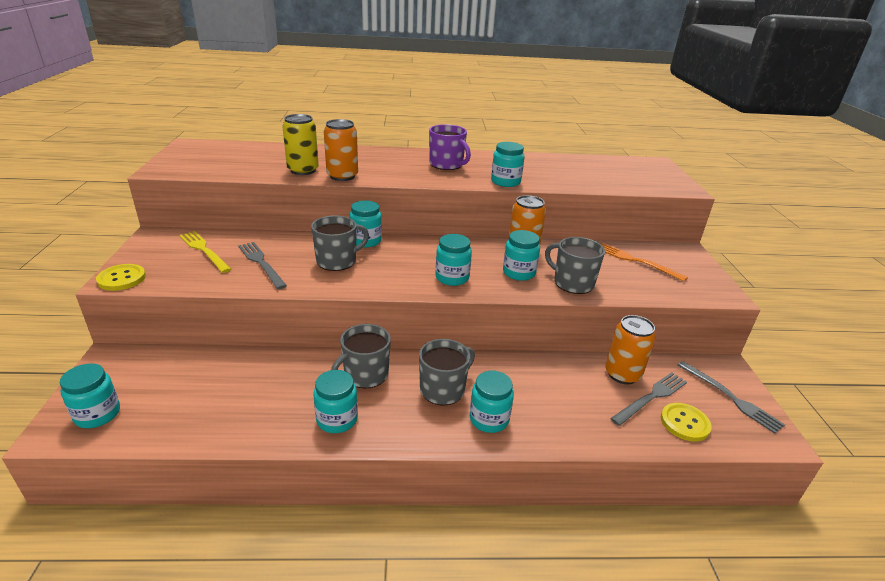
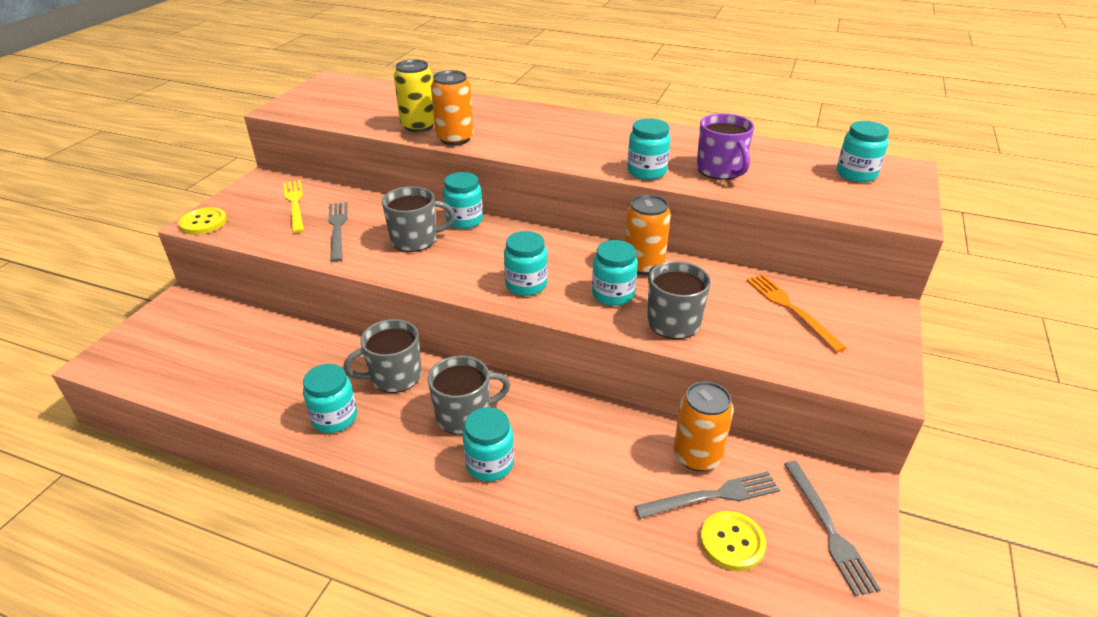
camera: 25 degrees right, 5 degrees up
(97, 414) = (139, 354): turquoise jar -> turquoise jar (856, 174)
(447, 165) = (592, 137): purple mug -> purple mug (720, 170)

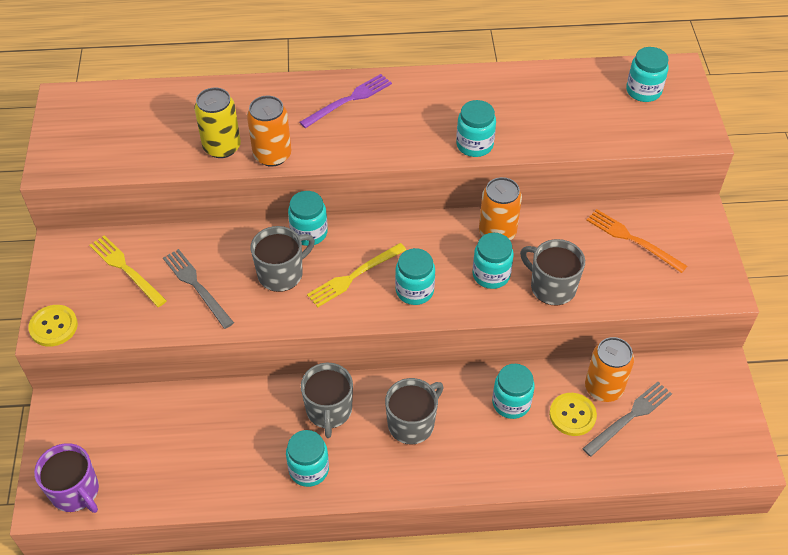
camera: 25 degrees left, 15 degrees up
(394, 377) = (329, 410): grey mug -> grey mug turned 45 degrees counterclockwise
(478, 259) = (354, 276): none -> yellow fork
(490, 464) = (459, 458): turquoise jar -> turquoise jar (511, 403)
(552, 123) = (349, 100): none -> purple fork
(720, 170) = (534, 122): purple mug -> purple mug (75, 492)
(732, 542) = (658, 448): yellow button -> yellow button (572, 415)
(829, 529) = (714, 411): grey fork -> none

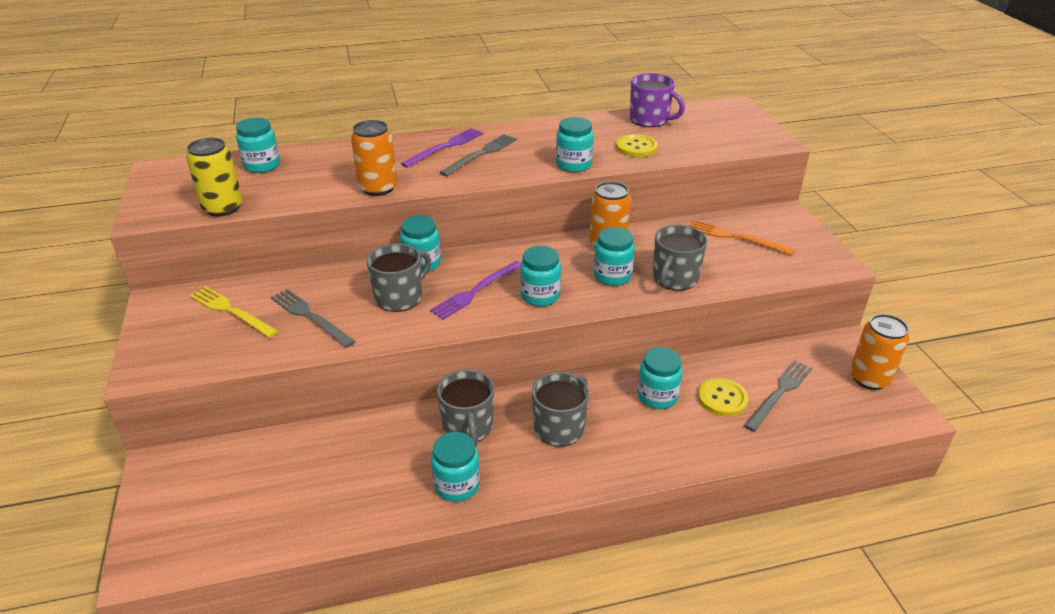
camera: 10 degrees left, 15 degrees down
(53, 326) = (150, 368): yellow button -> yellow button (636, 147)
(75, 492) = (181, 547): purple mug -> purple mug (650, 120)
(222, 147) = (325, 187): yellow can -> yellow can (223, 208)
(354, 276) = (475, 291): yellow fork -> purple fork
(383, 116) = (481, 154): none -> grey fork
(552, 287) = (674, 278): grey mug -> grey mug turned 90 degrees counterclockwise
(603, 388) = (744, 372): orange can -> orange can (869, 378)
(643, 91) = (712, 120): turquoise jar -> turquoise jar (262, 165)

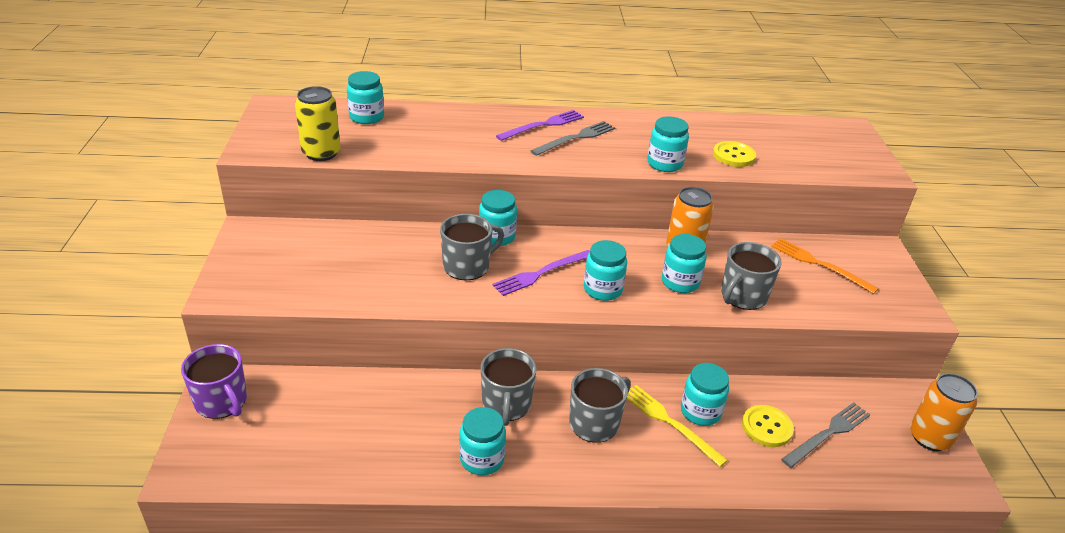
camera: 10 degrees right, 0 degrees up
(231, 311) = (310, 251): yellow fork -> yellow fork (670, 422)
(310, 316) = (380, 270): grey fork -> none
(378, 188) = (468, 157): orange can -> none
(650, 120) = (756, 128): purple mug -> purple mug (222, 402)

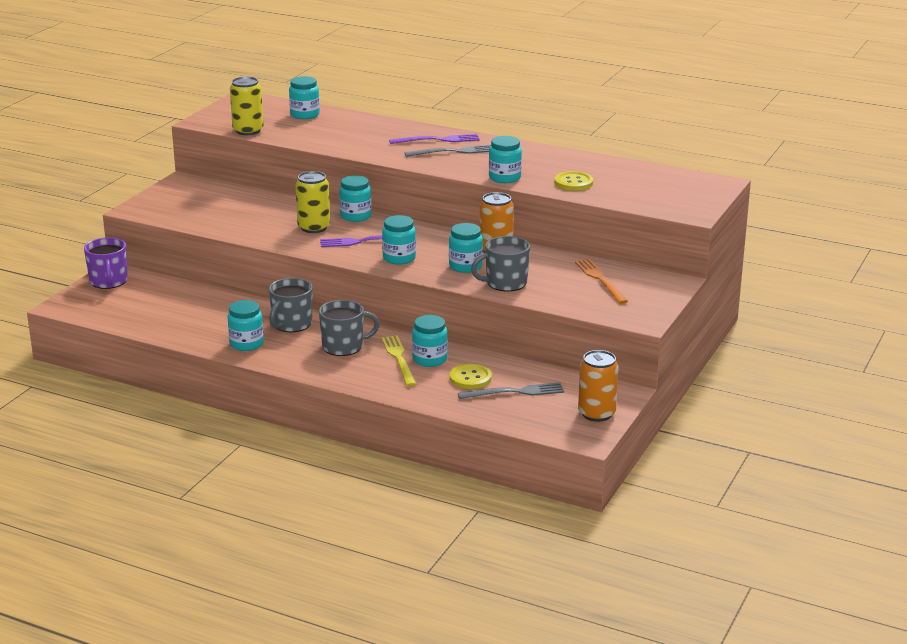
camera: 30 degrees right, 10 degrees down
(467, 266) = (314, 227): grey mug -> yellow can

